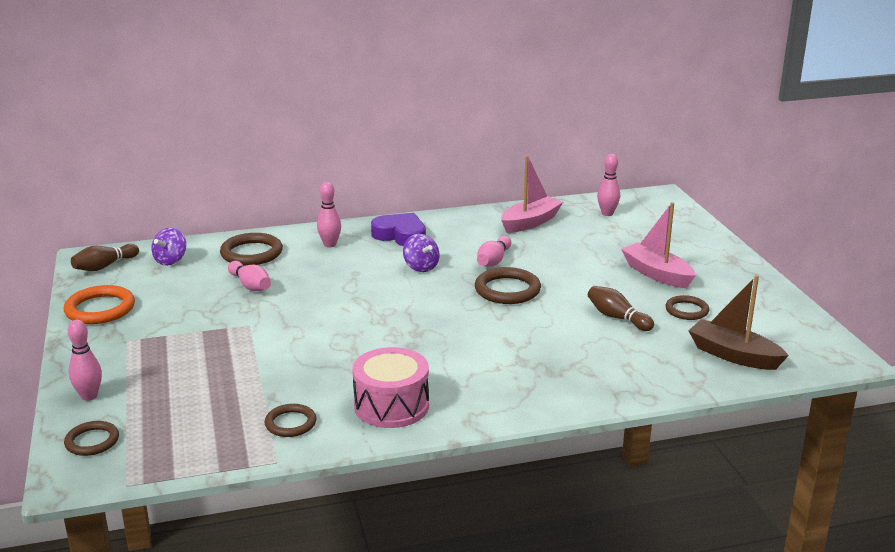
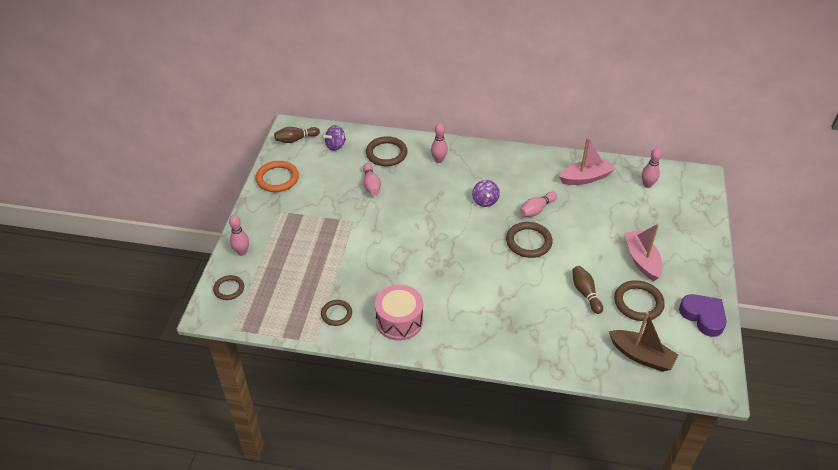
camera: 25 degrees right, 20 degrees up
(400, 235) = (489, 164): purple heart -> purple heart (703, 316)
(686, 310) = (638, 302): brown ring -> brown ring, size x1.59
(733, 355) = (641, 356): brown boat -> brown boat turned 150 degrees clockwise

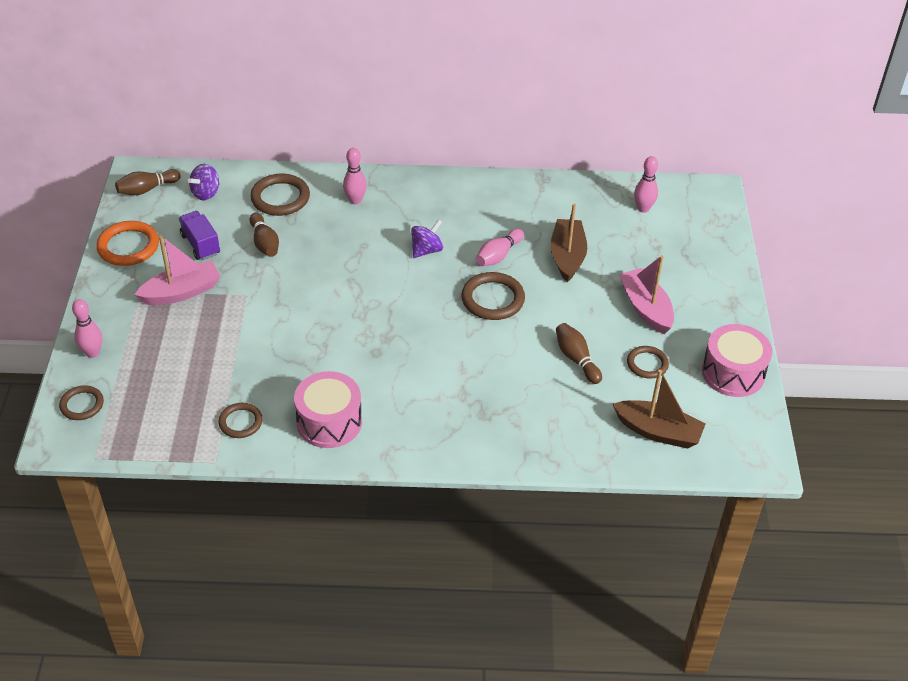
camera: 10 degrees left, 0 degrees up
(327, 182) = (200, 244): none -> purple truck
(371, 185) = (264, 243): pink bowling pin -> brown bowling pin
(485, 201) = (426, 250): purple spinning top -> purple spinning top turned 120 degrees counterclockwise
(585, 178) = (559, 207): pink boat -> pink boat (181, 292)
(587, 215) = (567, 256): none -> brown boat
(638, 302) = (647, 364): brown ring -> brown ring, size x0.63
(703, 316) = (733, 373): purple heart -> pink drum

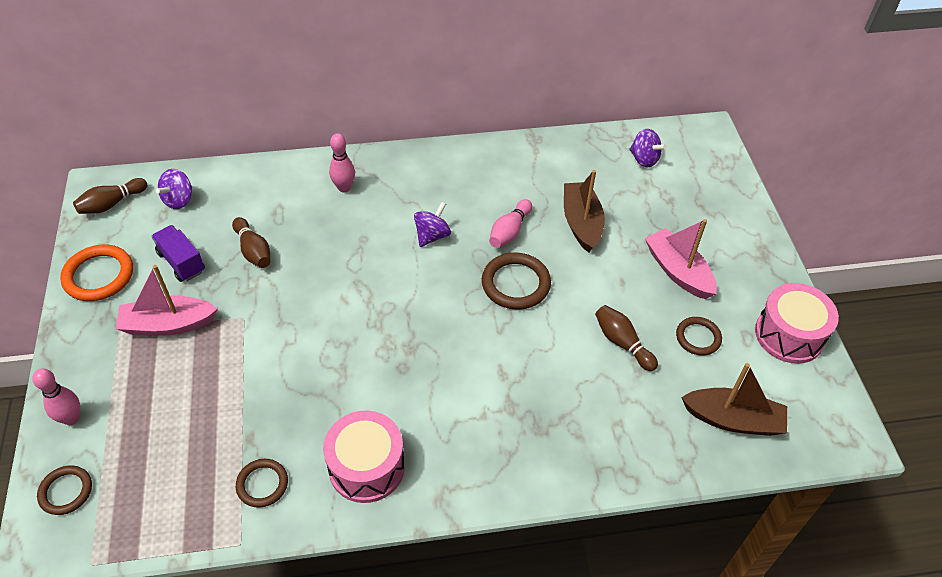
camera: 10 degrees left, 5 degrees up
(181, 292) = (168, 324): pink boat -> pink boat turned 150 degrees counterclockwise
(280, 198) = (262, 195): brown ring -> none
(643, 208) = (644, 159): pink bowling pin -> purple spinning top

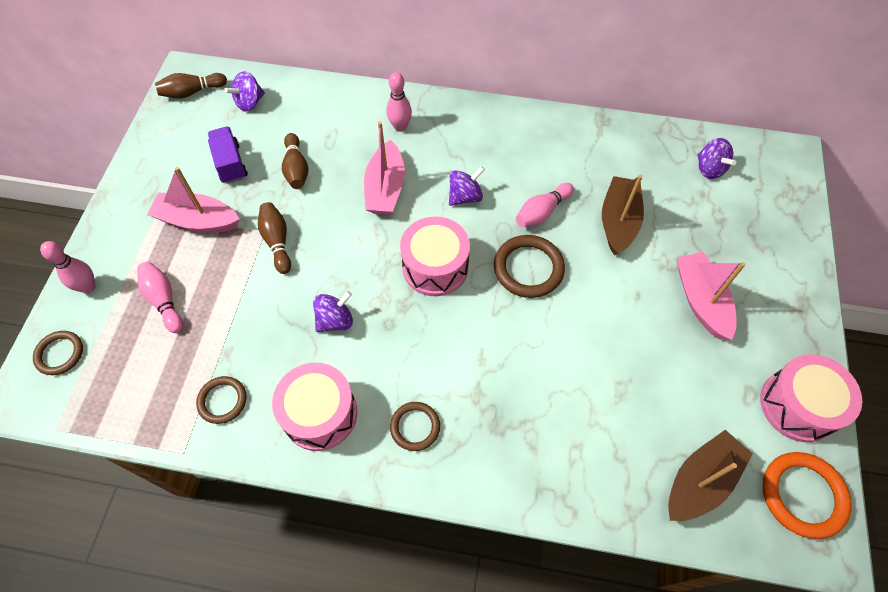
camera: 20 degrees right, 10 degrees up
(99, 276) = (157, 158): orange ring -> orange ring (803, 495)
(161, 409) = (164, 300): none -> pink bowling pin
(348, 379) = (335, 320): none -> purple spinning top
(351, 247) = (385, 188): none -> pink boat
(428, 305) = (435, 267): none -> pink drum
(622, 343) = (613, 362): brown bowling pin -> brown bowling pin (277, 242)
(698, 338) = (695, 379): brown ring -> brown ring (415, 427)
(733, 420) = (700, 481): brown boat -> brown boat turned 75 degrees counterclockwise

